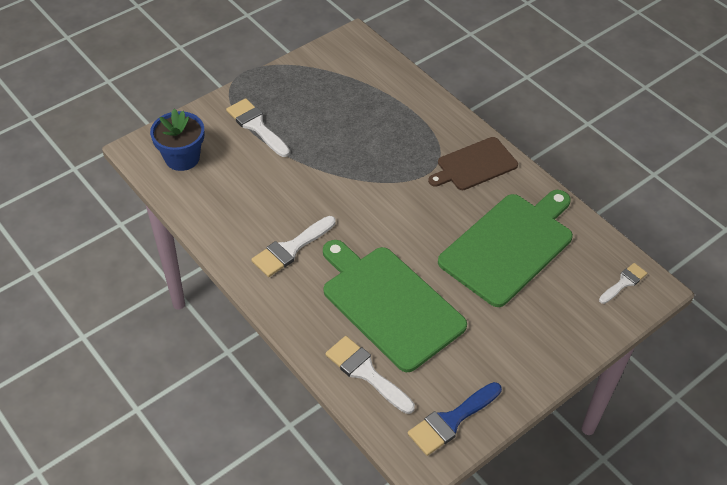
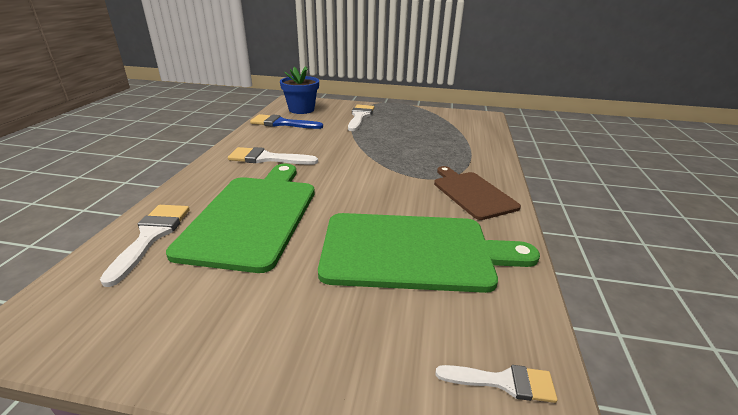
camera: 50 degrees right, 20 degrees down
(451, 421) = (103, 323): blue brush -> blue brush (282, 123)
(474, 165) = (472, 193): brown cutting board -> brown cutting board turned 45 degrees clockwise

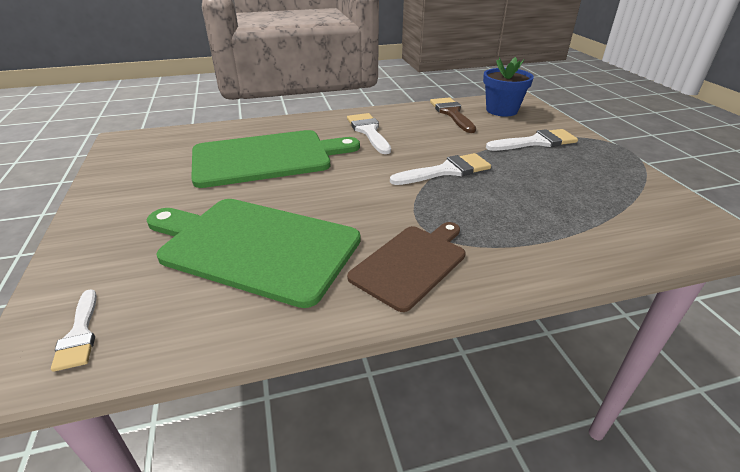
camera: 65 degrees right, 5 degrees up
(151, 236) = (220, 136): white brush -> white brush (446, 171)
(282, 123) = (451, 113): blue brush -> brown brush
(413, 251) = (255, 246): green cutting board -> green cutting board turned 135 degrees clockwise

